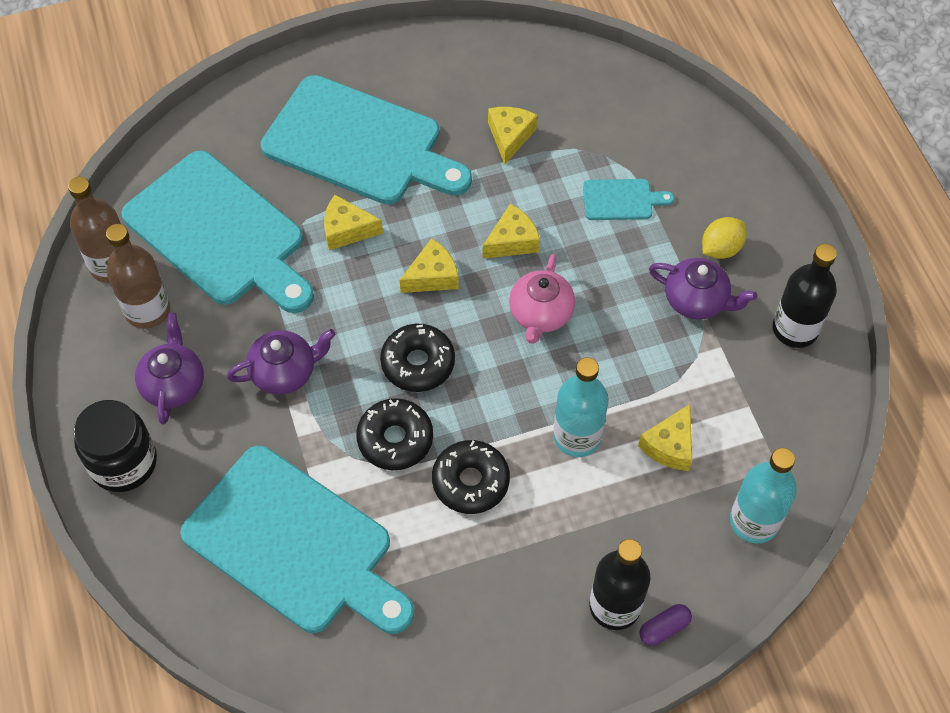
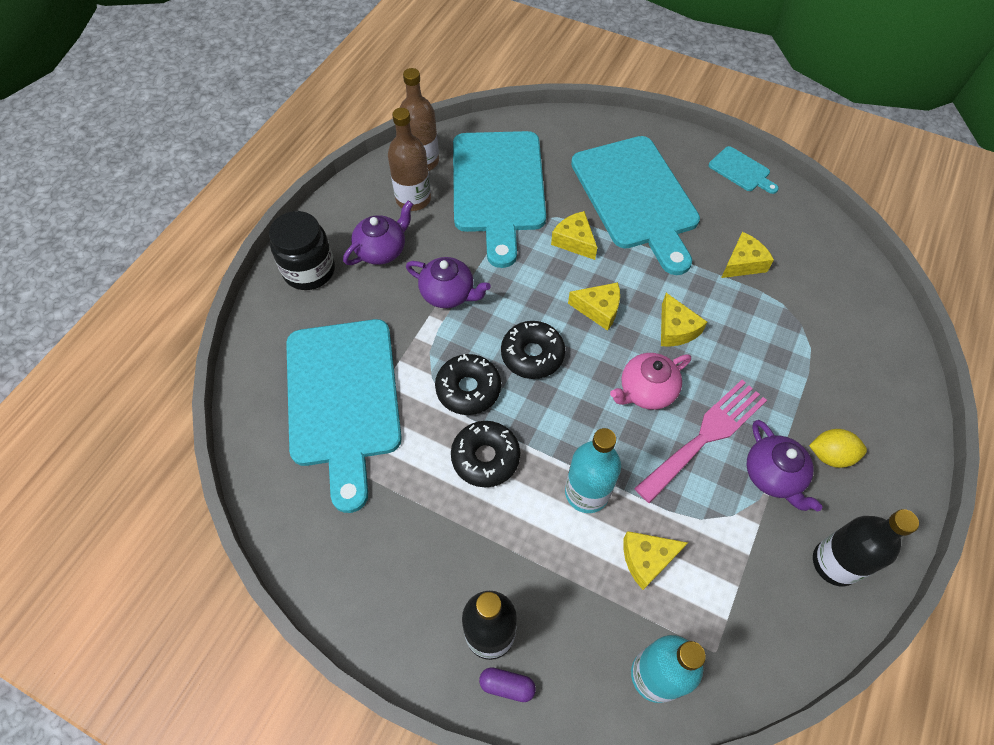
camera: 45 degrees right, 0 degrees up
(512, 241) = (675, 329): yellow cheese -> yellow cheese turned 60 degrees clockwise
(620, 312) = (705, 436): none -> pink fork
(621, 200) = (784, 362): turquoise cutting board -> turquoise cutting board (741, 171)

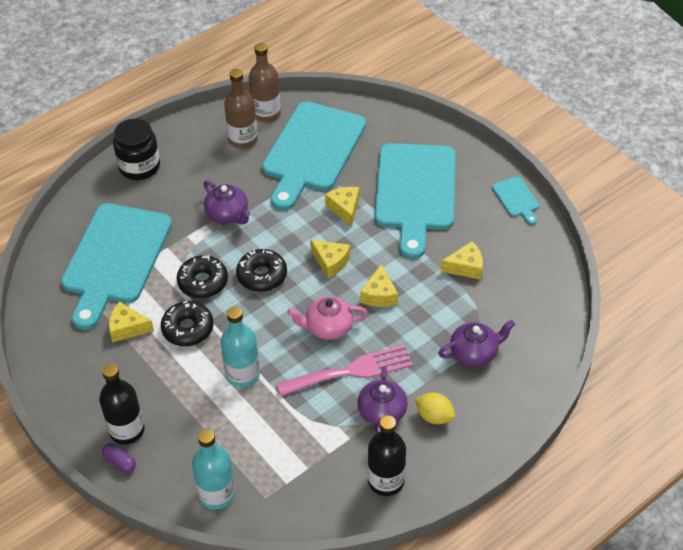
camera: 25 degrees right, 10 degrees down
(382, 250) = (198, 169): purple teapot -> purple teapot (474, 353)
(647, 559) = (256, 429): yellow cheese -> yellow cheese (127, 328)

